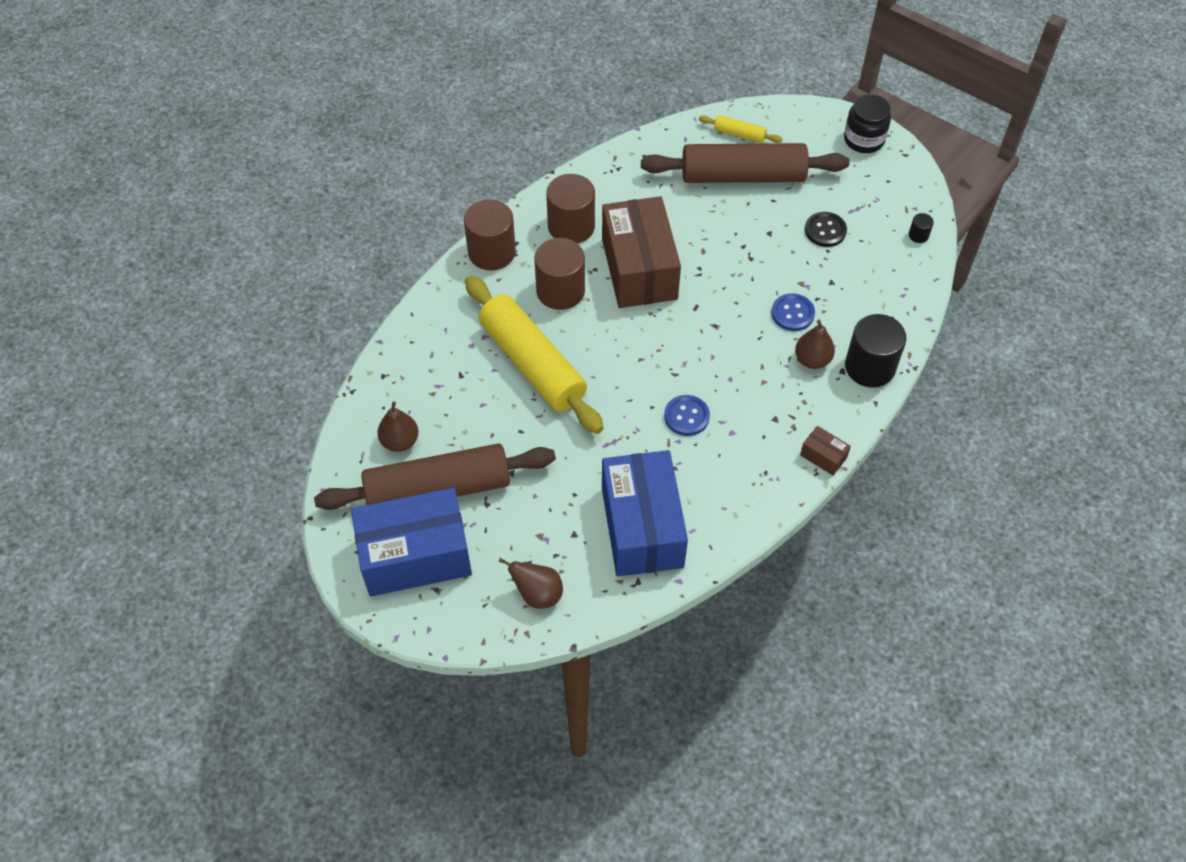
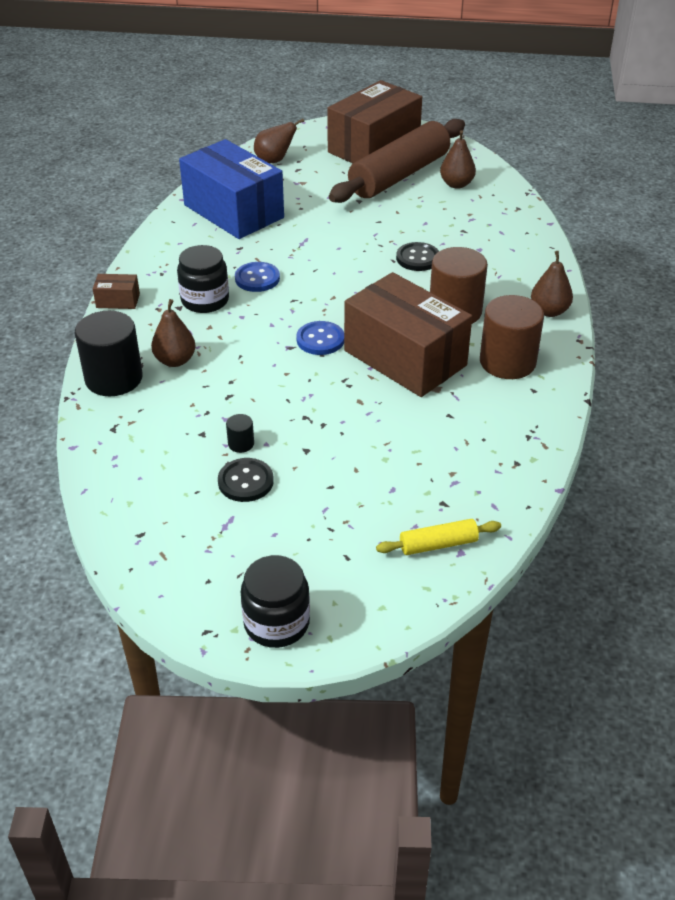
camera: 145 degrees right, 15 degrees down
(415, 555) = (374, 146): blue box -> brown box
(491, 252) = (549, 311): brown cylinder -> brown pear
(532, 363) = (418, 258): yellow rolling pin -> black button
(743, 175) = (388, 496): brown rolling pin -> none
(748, 414) = (205, 300): none -> black jar
(792, 313) = (222, 388): blue button -> blue button (320, 340)
(918, 235) = (130, 529): black cylinder -> black cylinder (241, 444)

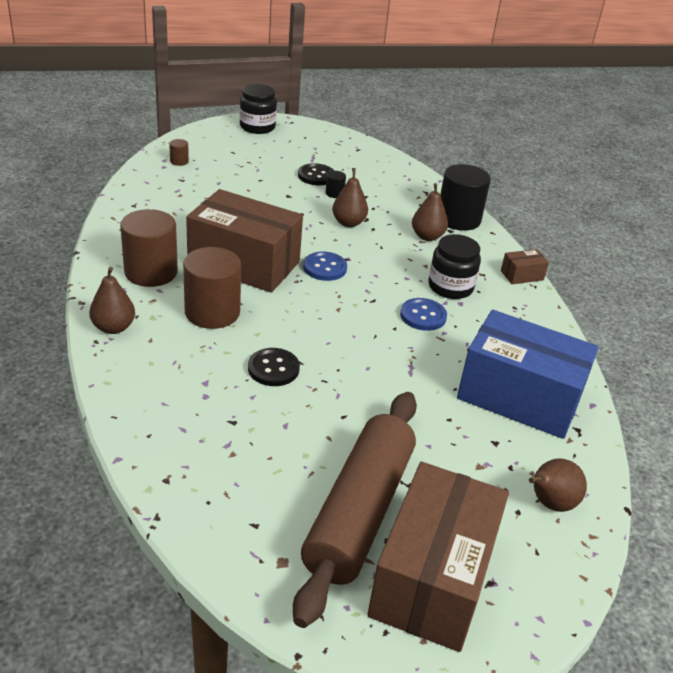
camera: 155 degrees right, 5 degrees down
(438, 544) = (179, 161): yellow rolling pin -> brown cylinder
(456, 184) = (268, 511): brown pear -> brown pear (348, 223)

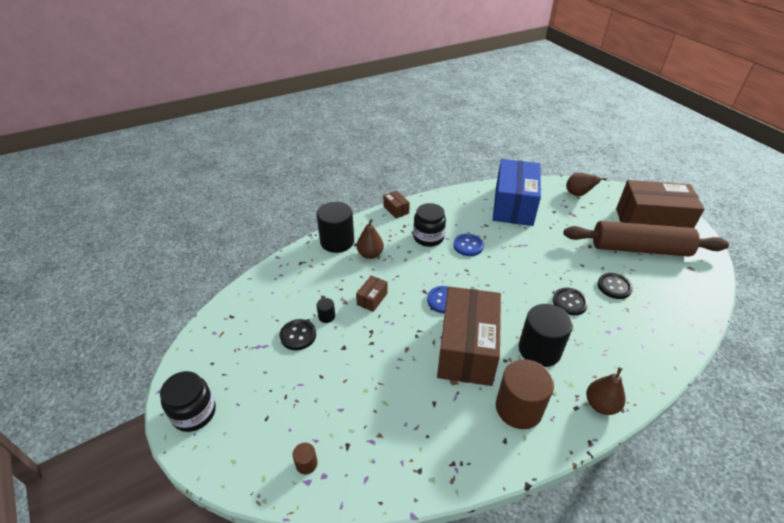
camera: 100 degrees left, 5 degrees up
(212, 312) = (539, 350): brown cylinder -> black cylinder
(282, 429) = (614, 287): none -> black button
(348, 223) = (372, 299): brown pear -> brown box

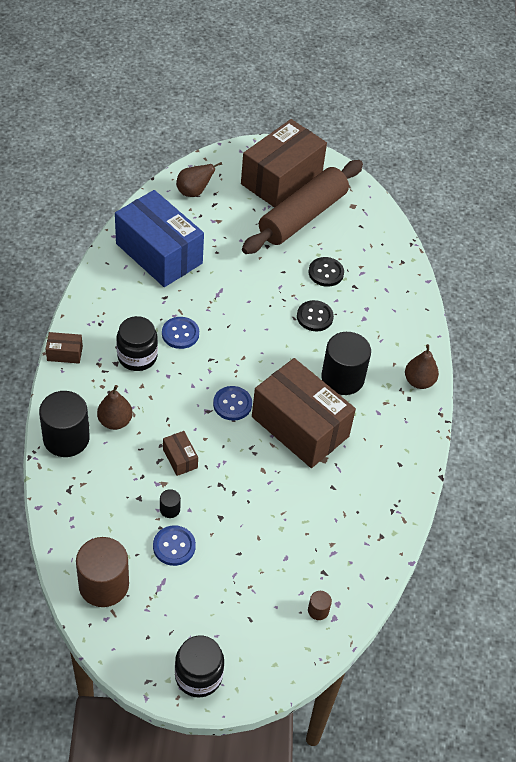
camera: 60 degrees left, 10 degrees up
(298, 335) = (174, 546): black button -> blue button
(518, 408) = (381, 434): brown cylinder -> brown cylinder (104, 585)

